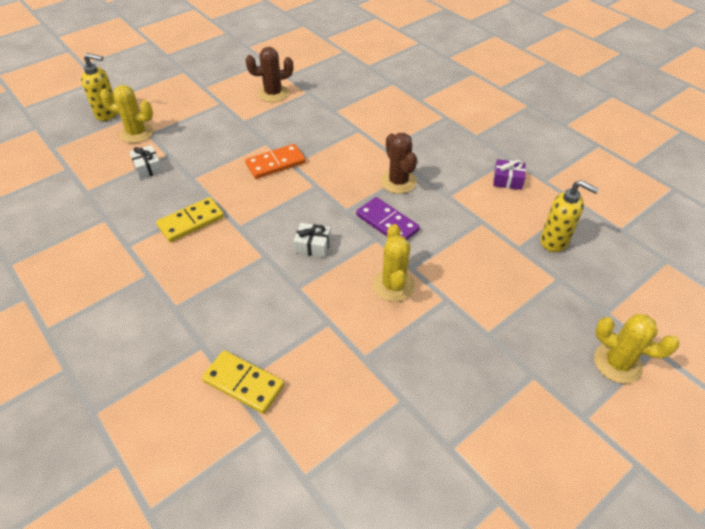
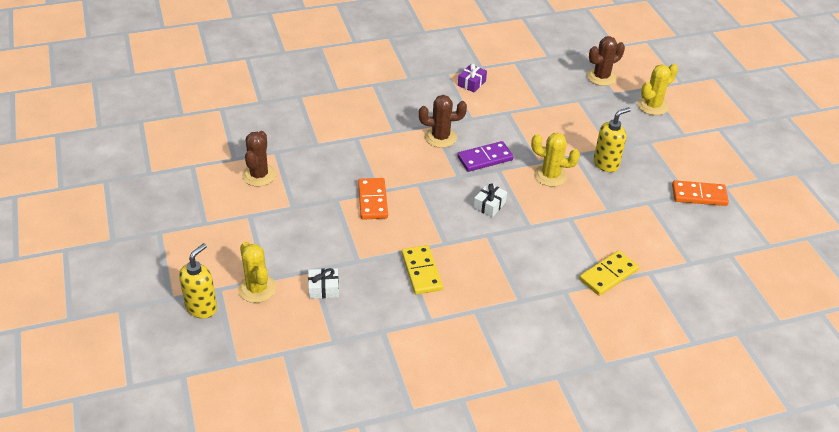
camera: 70 degrees left, 5 degrees down
(137, 133) = (257, 289): yellow cactus -> yellow cactus turned 60 degrees counterclockwise
(456, 464) = (699, 195): none -> orange domino
(554, 241) = (545, 88): yellow soap dispenser -> yellow soap dispenser (606, 164)
(628, 291) = (601, 77): none -> brown cactus

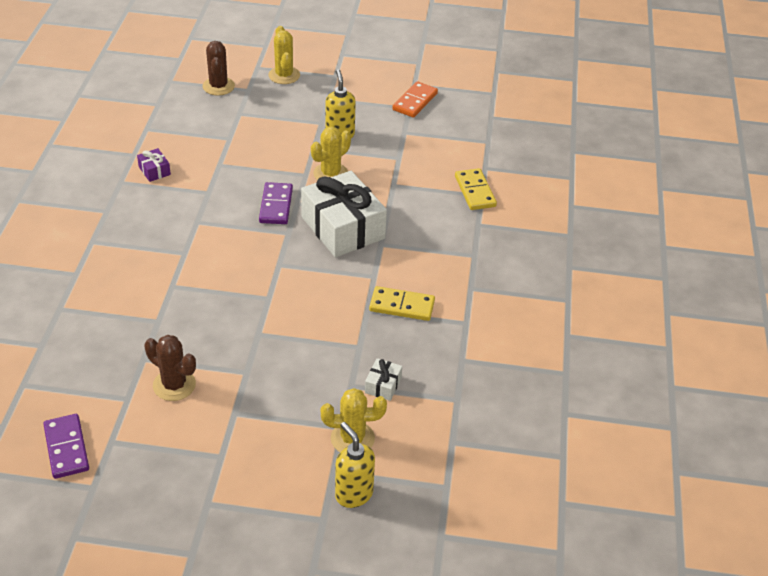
camera: 65 degrees left, 0 degrees up
(176, 148) = (66, 448): none -> purple domino
(372, 200) = (280, 306): orange domino -> none
(440, 137) = (221, 224): brown cactus -> none
(489, 205) = (343, 228): white gift -> white gift, size x2.41

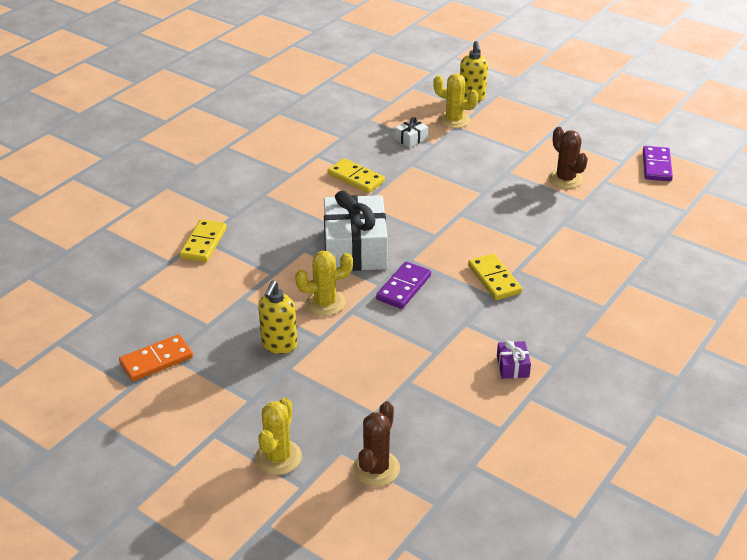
camera: 150 degrees left, 5 degrees down
(201, 237) = (494, 279): none -> yellow domino

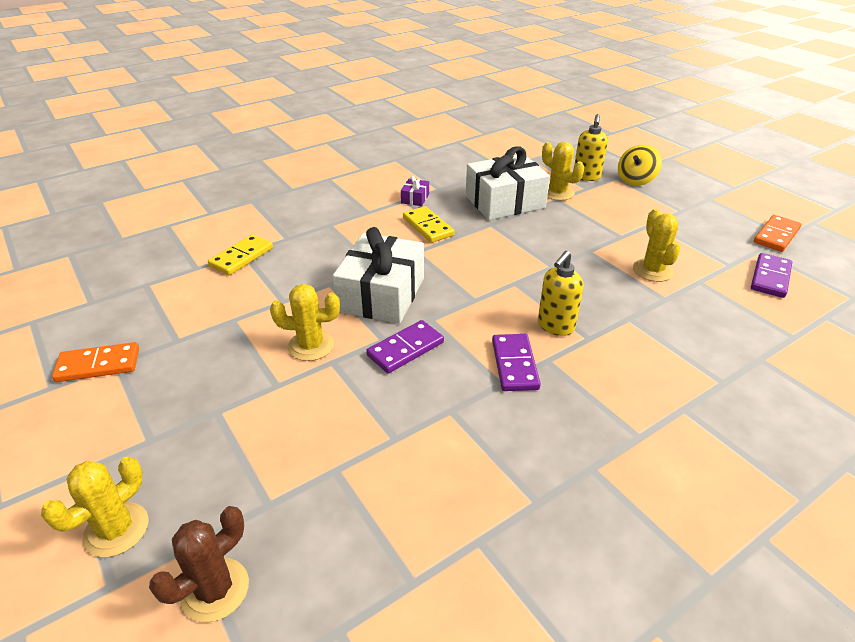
camera: 20 degrees right, 0 degrees up
(279, 345) = (229, 381): yellow soap dispenser -> yellow soap dispenser (555, 326)
(411, 139) = (505, 202): white gift -> white gift, size x2.41
(494, 279) = (514, 364): yellow domino -> purple domino
(512, 366) = (478, 487): purple gift -> purple gift (415, 198)
(517, 93) = (635, 180): none -> yellow spinning top
(565, 179) = (652, 270): brown cactus -> yellow cactus
(651, 126) = (776, 235): none -> orange domino

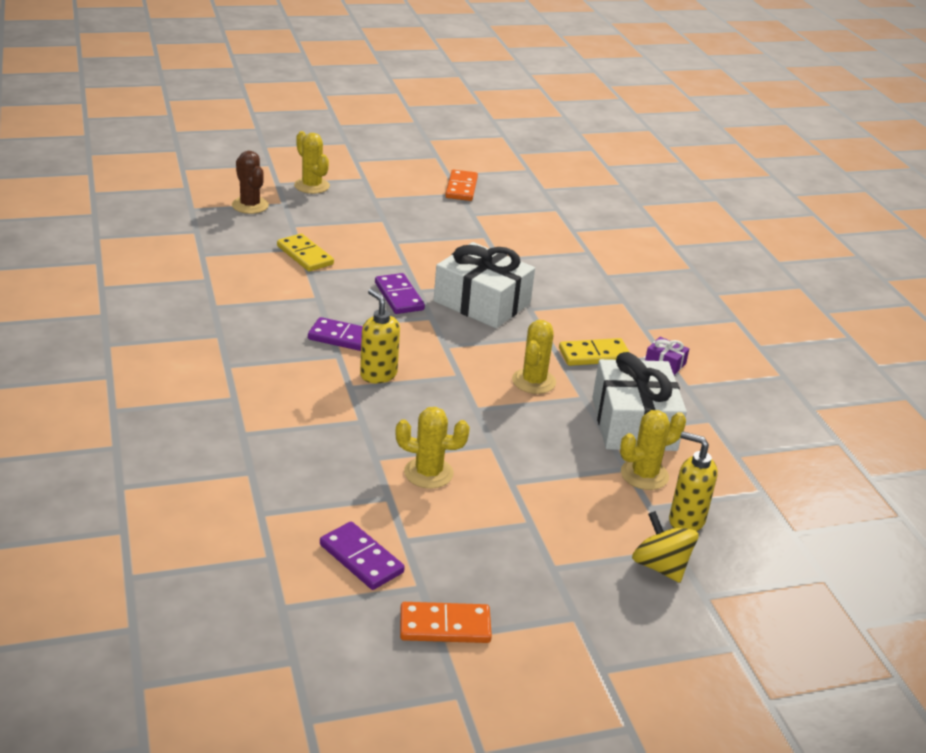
camera: 105 degrees right, 5 degrees down
(241, 257) = (580, 250): yellow domino -> yellow domino (305, 255)
(311, 346) = (431, 260): yellow cactus -> yellow cactus (533, 381)
(776, 235) = (445, 626): orange domino -> orange domino turned 60 degrees counterclockwise

